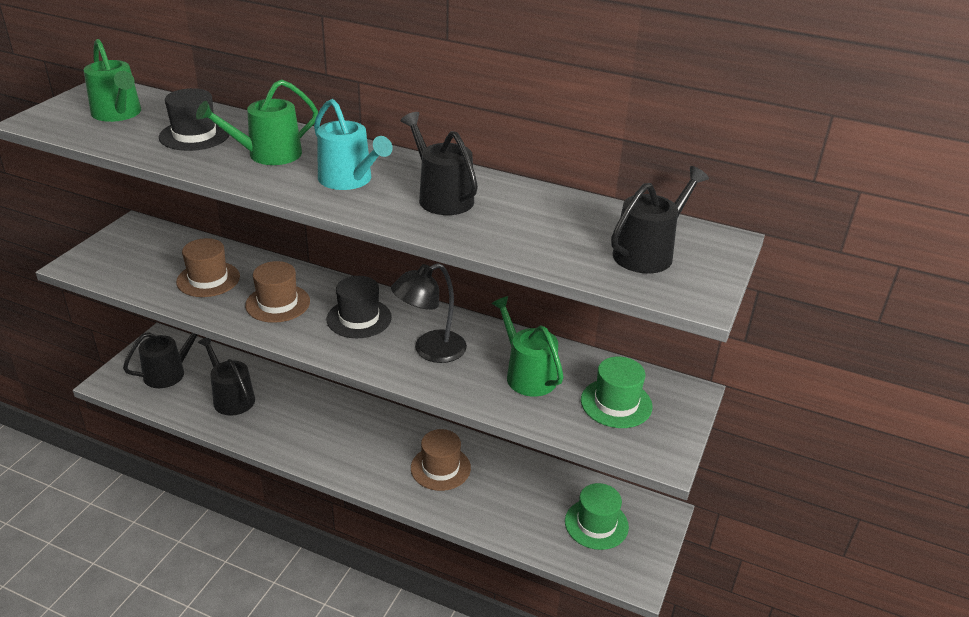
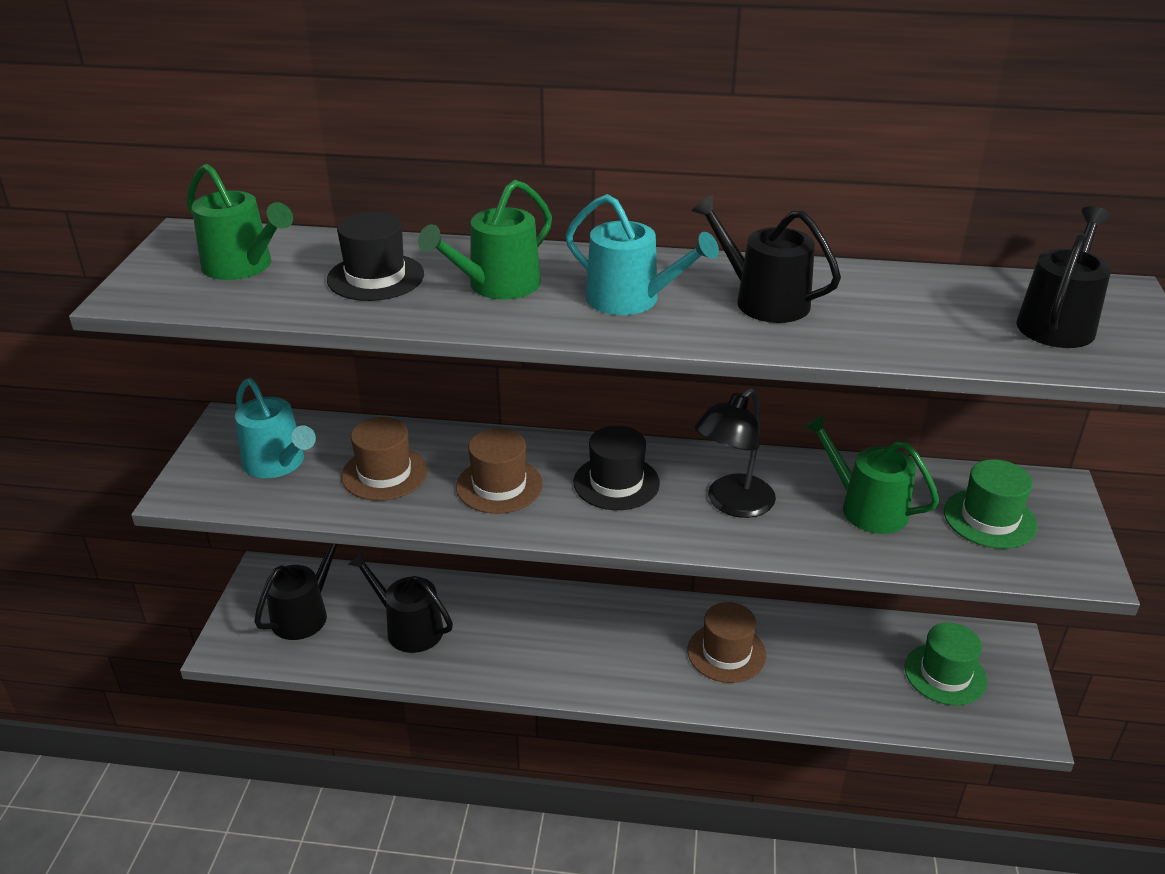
camera: 15 degrees left, 0 degrees up
(145, 258) = (277, 463): none -> turquoise watering can

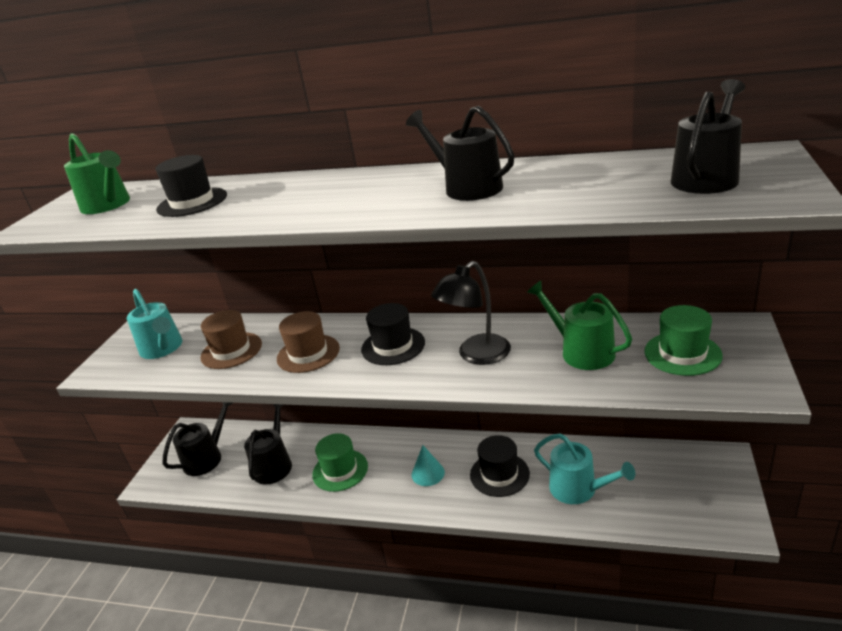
camera: 10 degrees right, 5 degrees down
(409, 628) = (274, 465): black watering can -> black watering can turned 60 degrees clockwise
(497, 285) = (273, 198): green watering can -> none
(630, 648) = (428, 473): none -> turquoise cone
(631, 299) = (366, 197): turquoise watering can -> turquoise watering can (578, 489)
(726, 653) = (499, 474): brown hat -> black hat
(945, 674) = (671, 485): green hat -> green hat (340, 470)

